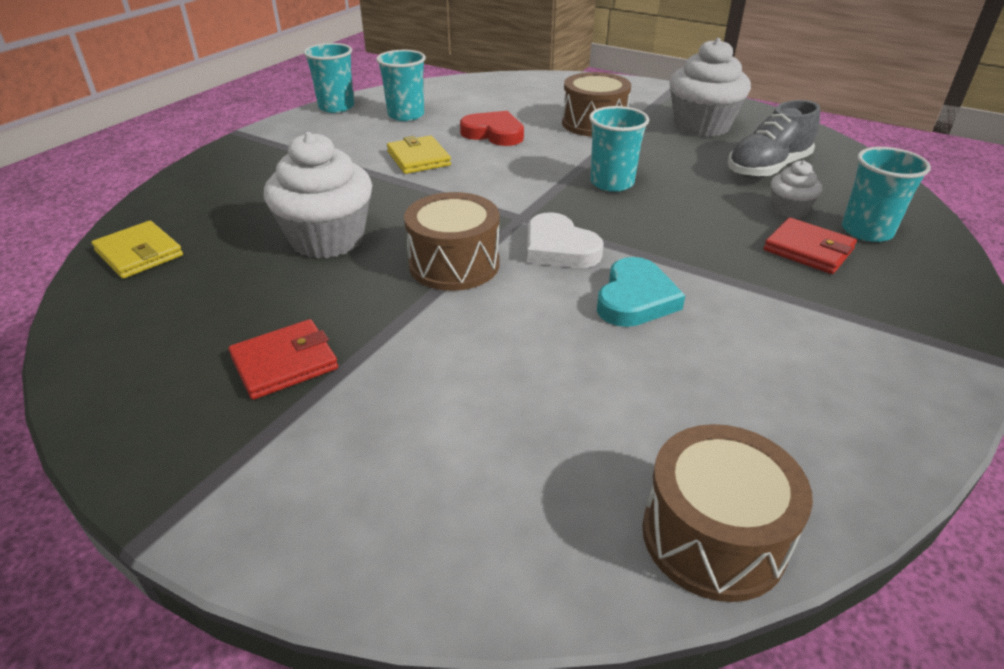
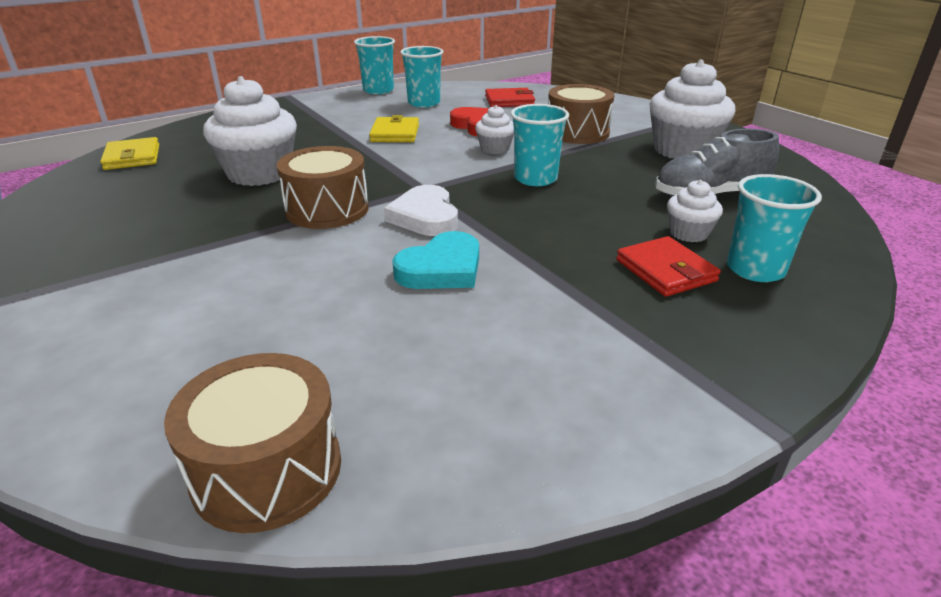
camera: 25 degrees right, 5 degrees down
(284, 363) = (128, 244): red wallet -> red wallet (509, 101)
(538, 157) = (495, 149): none -> white cupcake

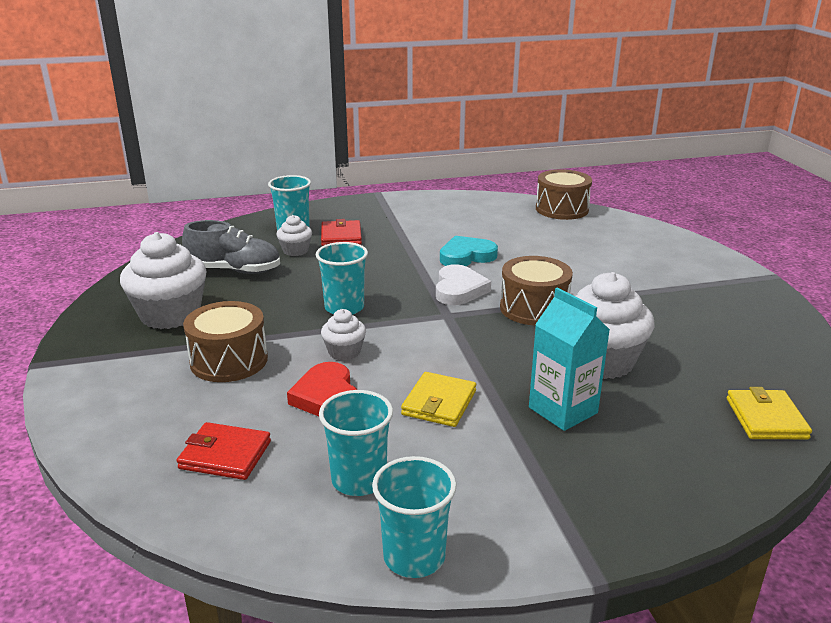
camera: 160 degrees left, 5 degrees down
(299, 141) = (563, 410): none -> turquoise carton

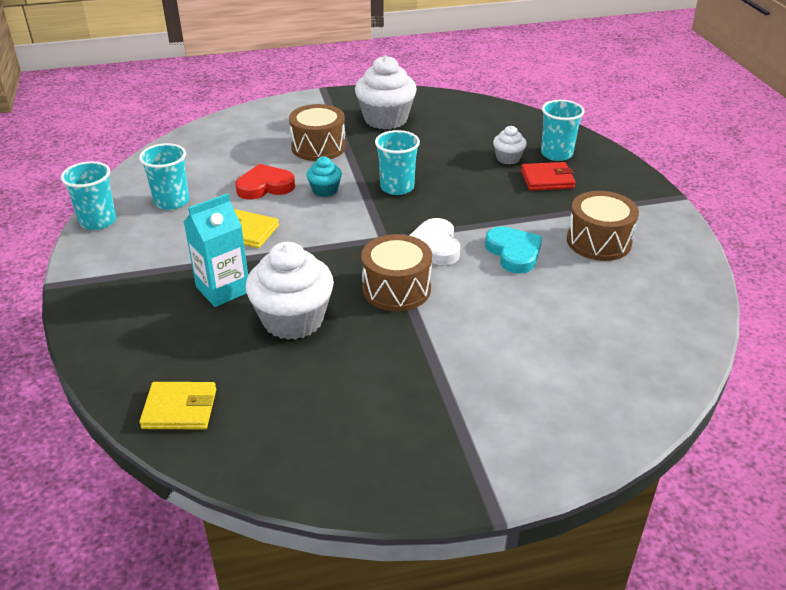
camera: 90 degrees right, 10 degrees up
(225, 455) = (211, 157): red wallet -> none
(235, 270) = (462, 135): grey shoe -> none
(344, 352) = (325, 190): white cupcake -> turquoise cupcake
(459, 289) = (434, 246): white heart -> white heart turned 75 degrees clockwise
(562, 209) = (685, 337): brown drum -> brown drum (598, 241)

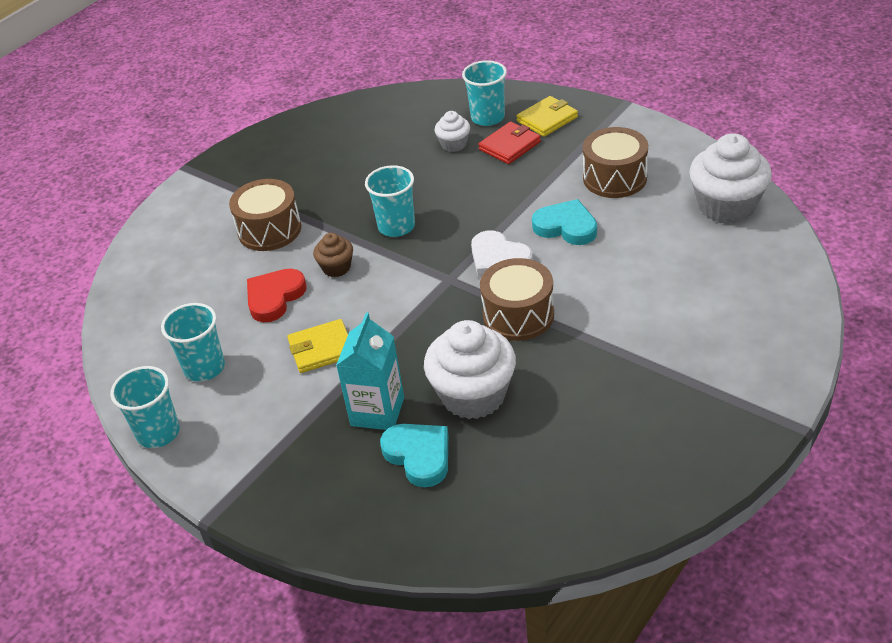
camera: 35 degrees left, 5 degrees up
(180, 409) = (488, 526): yellow wallet -> yellow wallet (547, 119)
(206, 333) = (419, 456): none -> turquoise heart
(325, 190) = (336, 267): turquoise cupcake -> brown cupcake
(385, 119) = (294, 166): white cupcake -> white cupcake (726, 206)

